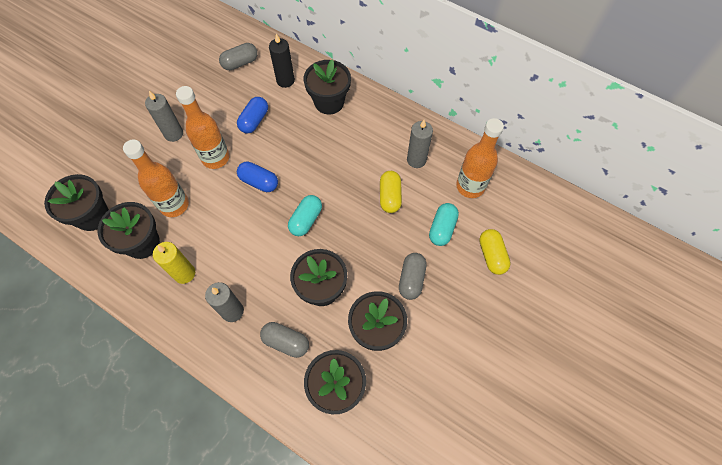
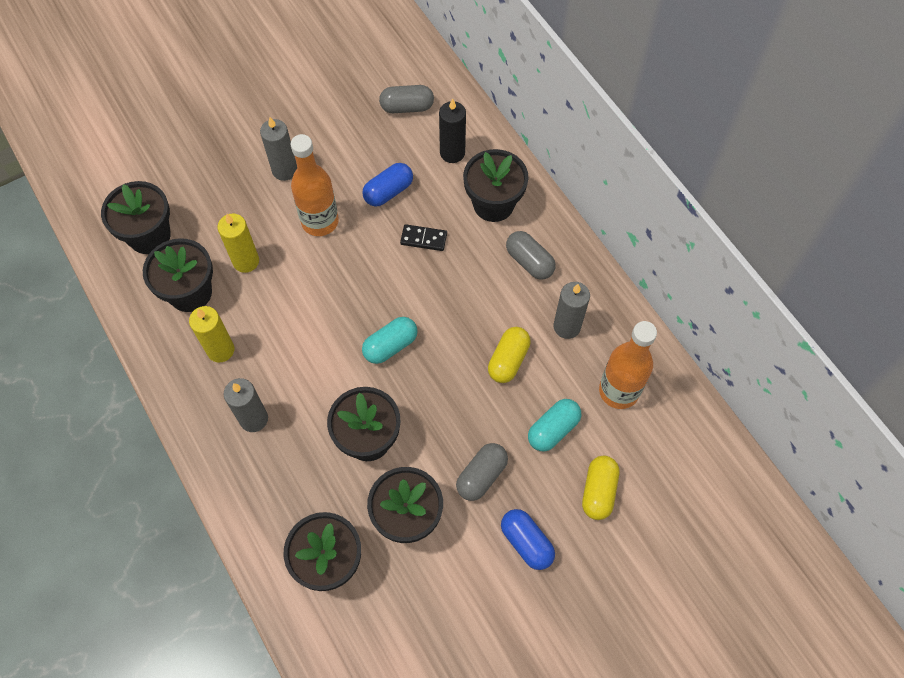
camera: 25 degrees right, 0 degrees up
(174, 205) = (246, 261): orange bottle -> yellow candle
(259, 182) = (357, 274): blue capsule -> blue capsule (526, 542)
(286, 342) = (297, 482): grey capsule -> grey capsule (529, 262)
(293, 142) = (423, 239): none -> black domino

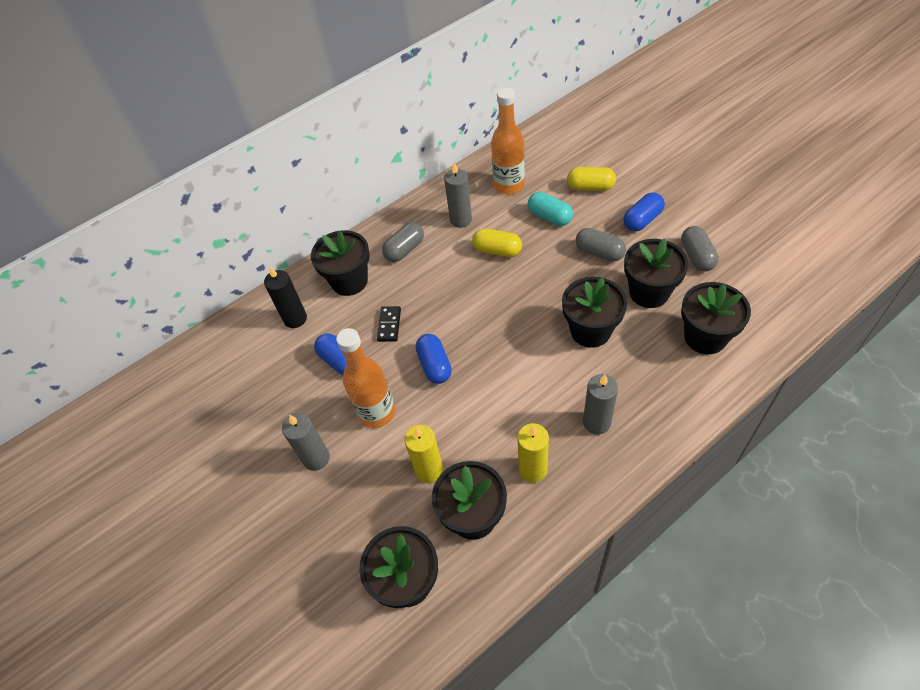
camera: 90 degrees left, 10 degrees down
(361, 277) = (434, 365): none -> blue capsule
(390, 346) = (500, 330): turquoise capsule -> none
(407, 107) = (240, 363): grey capsule -> grey capsule (697, 256)

